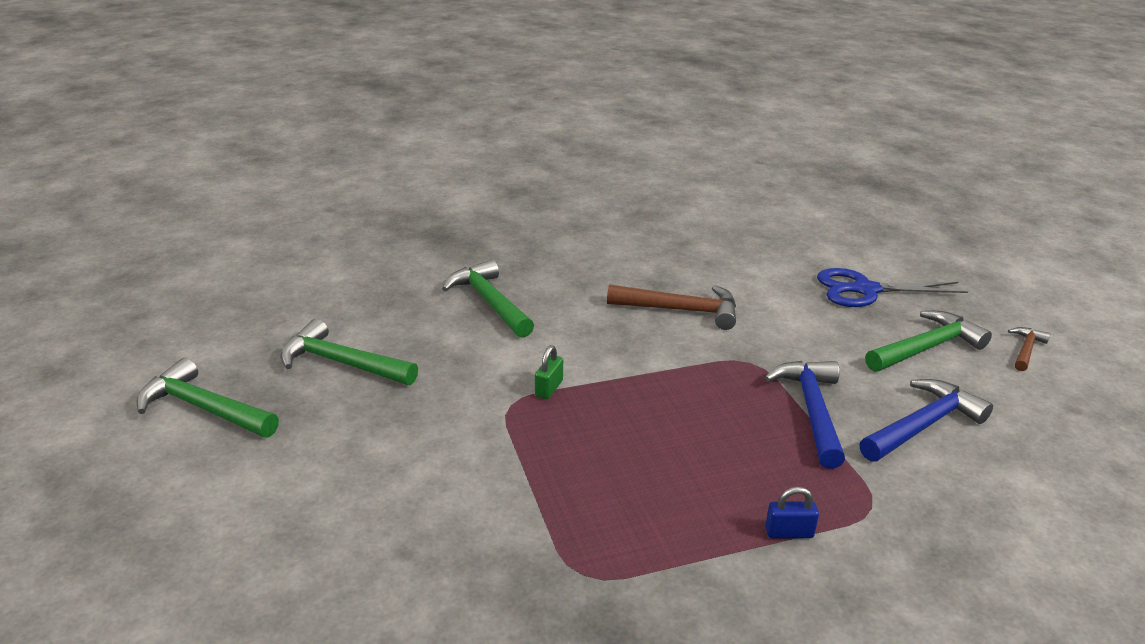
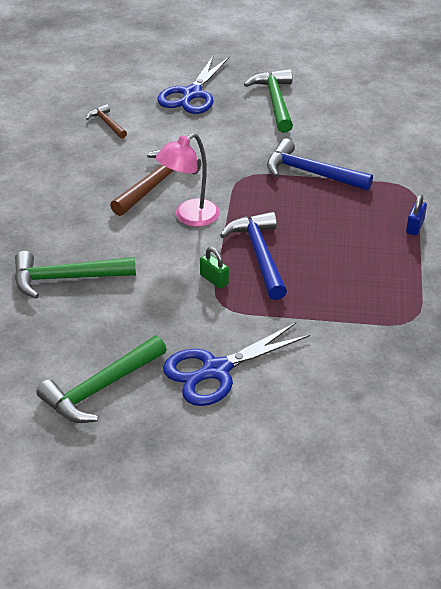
camera: 65 degrees left, 10 degrees up
(204, 408) = (114, 490): green hammer -> none
(399, 427) = (215, 370): none -> blue scissors
(642, 345) = (189, 217): none -> pink lamp
(923, 425) = (349, 138): blue hammer -> blue hammer (259, 255)
(1026, 350) = (301, 68): brown hammer -> brown hammer (107, 123)

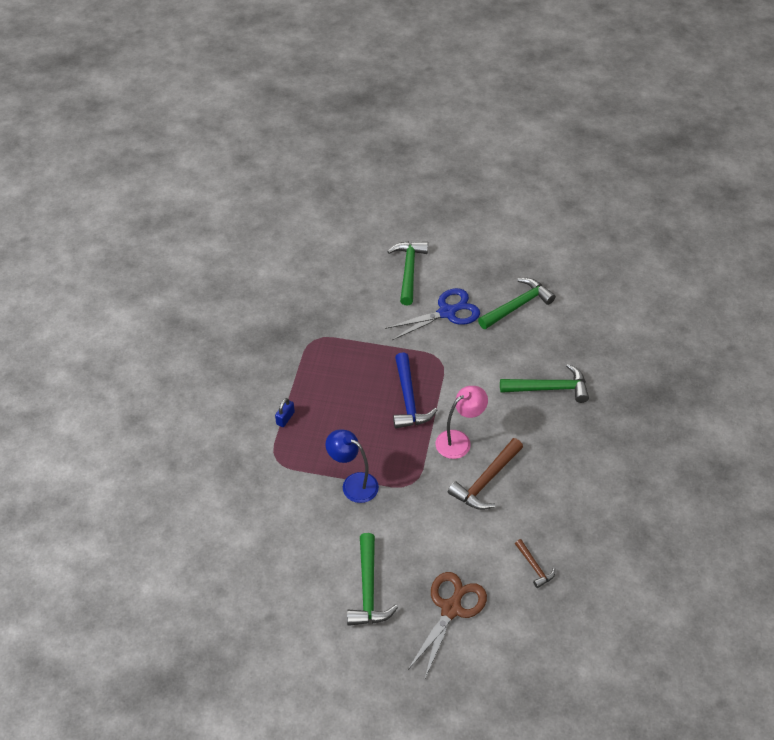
camera: 175 degrees left, 10 degrees up
(191, 94) = (451, 608): blue scissors -> brown scissors
(214, 280) = (443, 380): green padlock -> none
(288, 437) = (408, 270): none -> green hammer
(311, 173) = (353, 484): blue hammer -> blue lamp

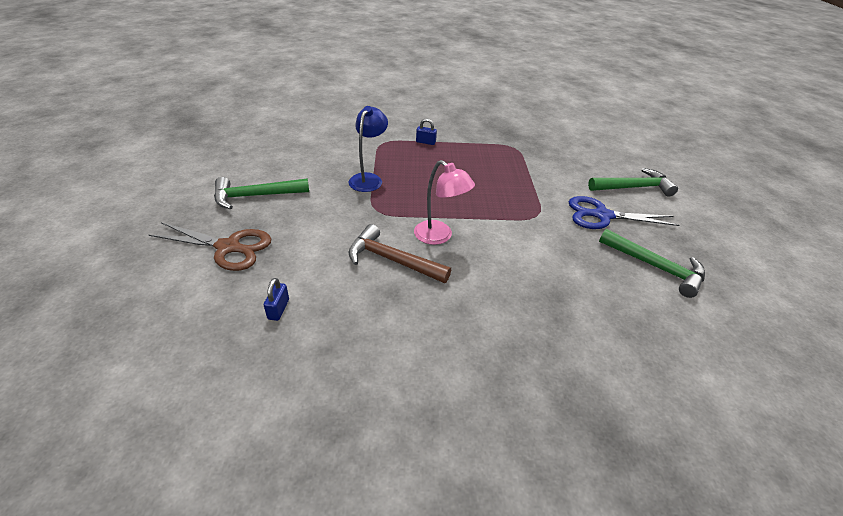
camera: 75 degrees right, 10 degrees down
(408, 399) = (476, 200): blue hammer -> none
(447, 312) = (601, 215): blue scissors -> blue scissors turned 135 degrees clockwise
(534, 567) = (278, 309): brown hammer -> blue padlock
(549, 388) = (548, 305): green hammer -> none

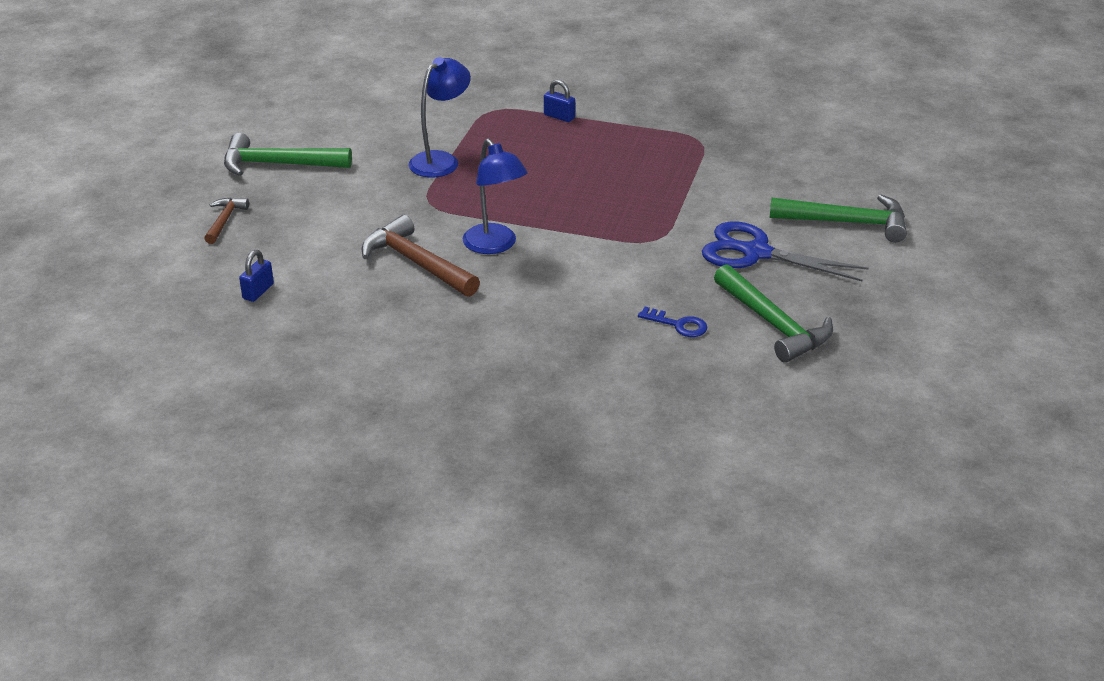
camera: 20 degrees right, 5 degrees down
(229, 247) = (224, 220): brown scissors -> brown hammer
(439, 236) = (495, 245): pink lamp -> blue lamp
(599, 279) = (678, 325): none -> blue key

